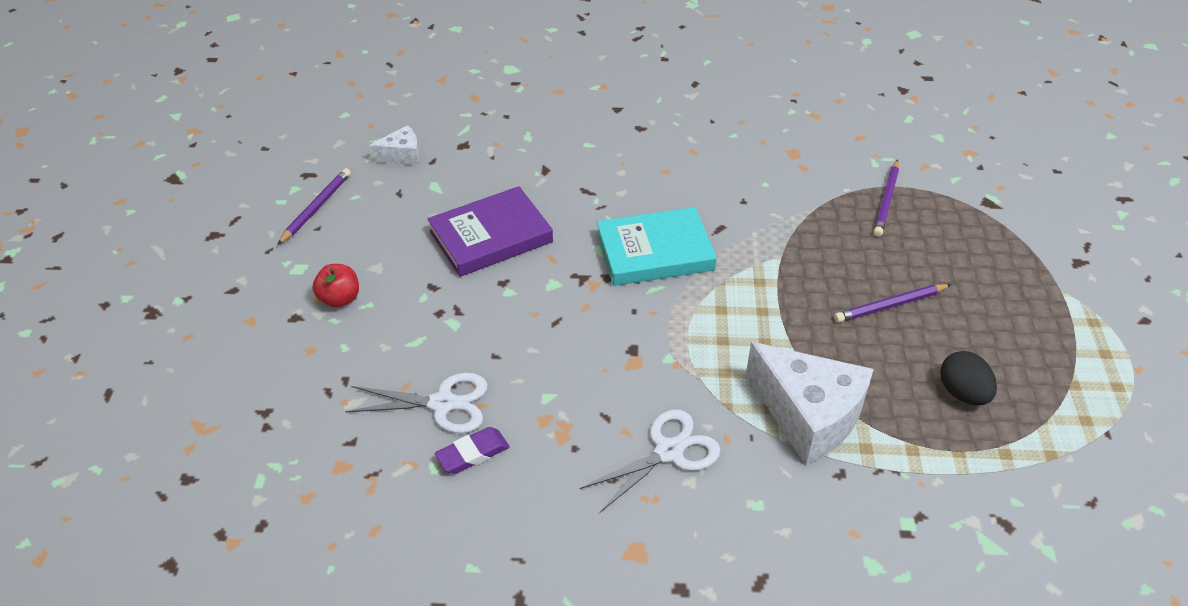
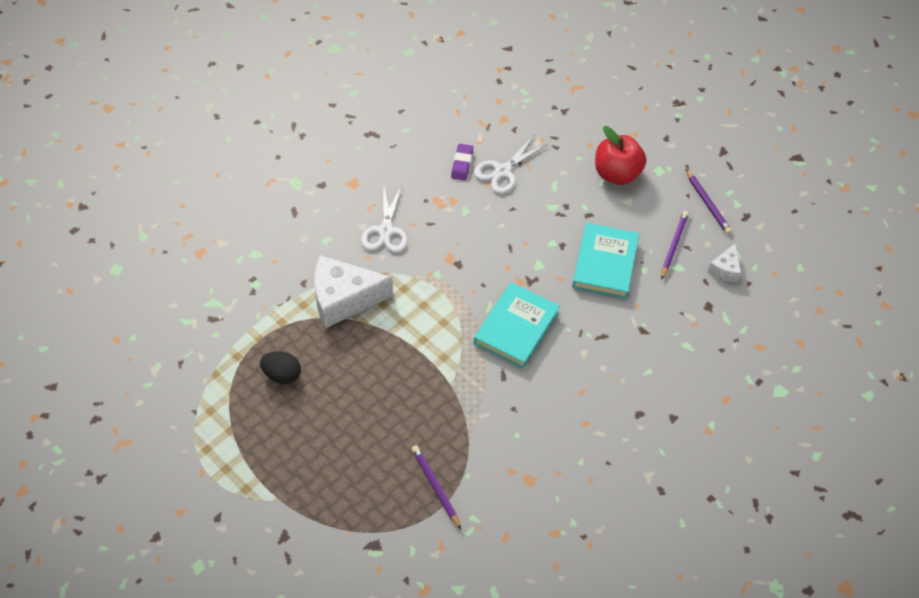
camera: 130 degrees right, 10 degrees up
(339, 299) = (617, 174): red apple -> red apple, size x1.73
(491, 237) = (605, 263): purple book -> turquoise book
(890, 305) = (363, 401): purple pencil -> purple pencil (674, 245)

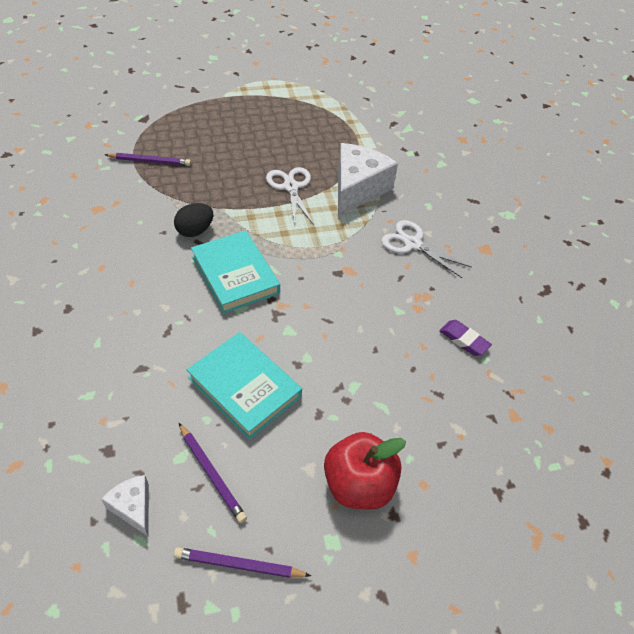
camera: 120 degrees right, 5 degrees down
(282, 375) = (315, 133): black egg -> black egg (195, 231)
(502, 171) = (432, 369): white scissors -> white scissors (291, 187)

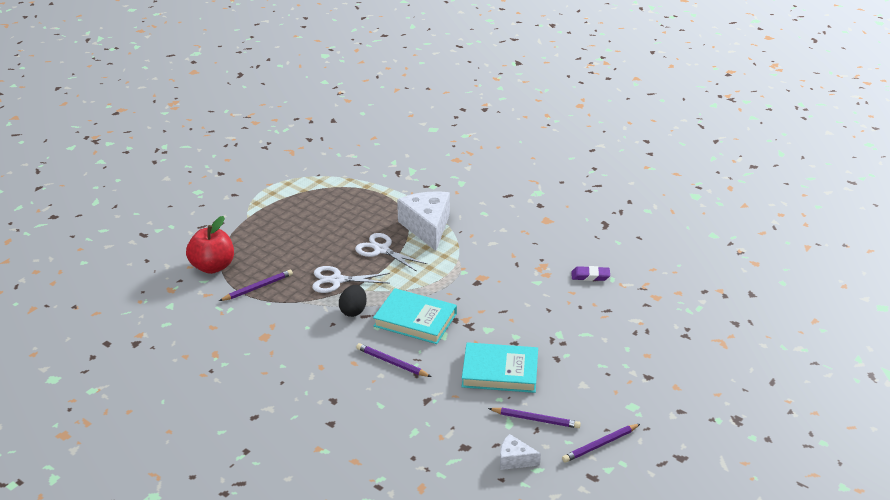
camera: 35 degrees left, 15 degrees down
(161, 305) = (392, 362): none -> purple pencil
(358, 484) = (616, 375): red apple -> red apple (213, 266)
(412, 244) = (501, 241): white scissors -> white scissors (337, 280)

